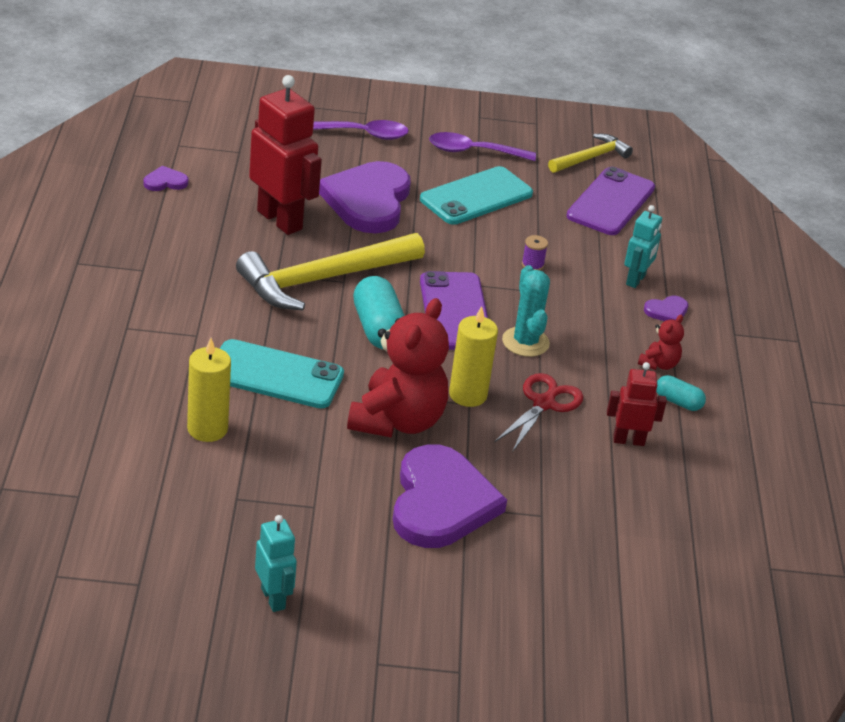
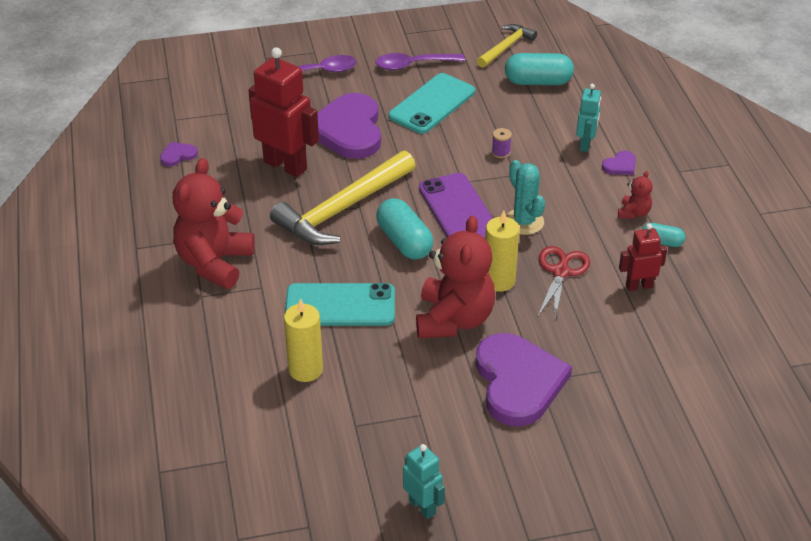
camera: 10 degrees left, 5 degrees up
(156, 298) = (214, 263): none -> red teddy bear
(611, 202) = (538, 82): purple phone -> turquoise capsule

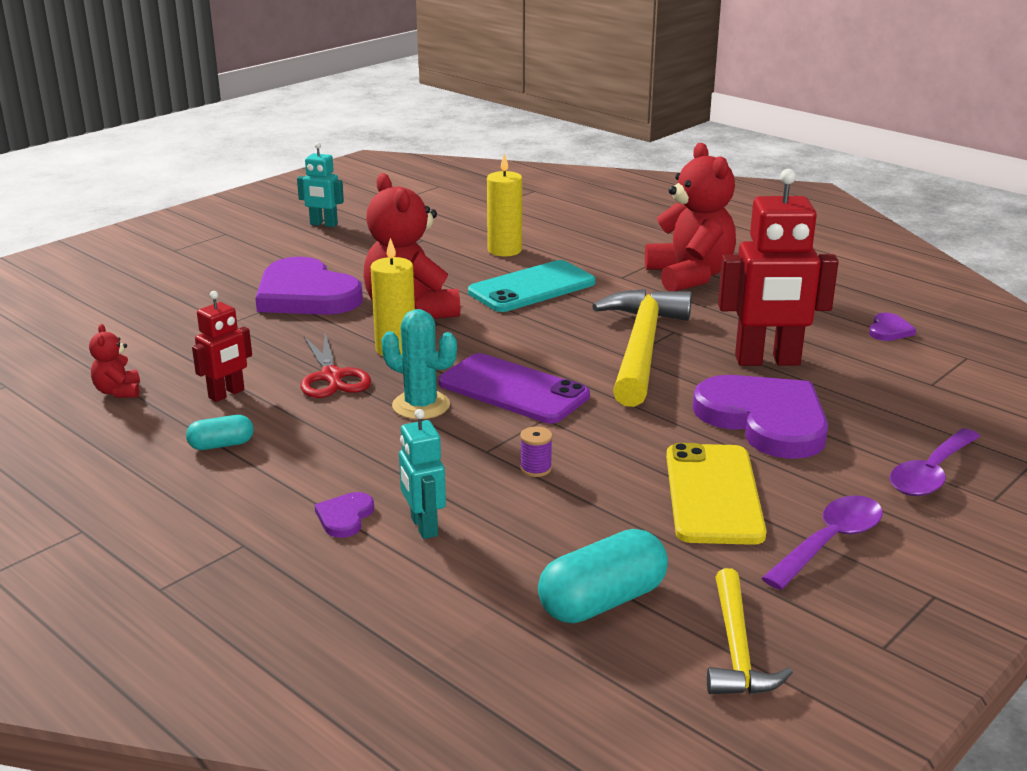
camera: 145 degrees right, 15 degrees down
(404, 241) = (536, 345): turquoise capsule -> none
(432, 104) = (713, 494): turquoise phone -> yellow phone
(633, 213) = (282, 463): red teddy bear -> red teddy bear (118, 391)

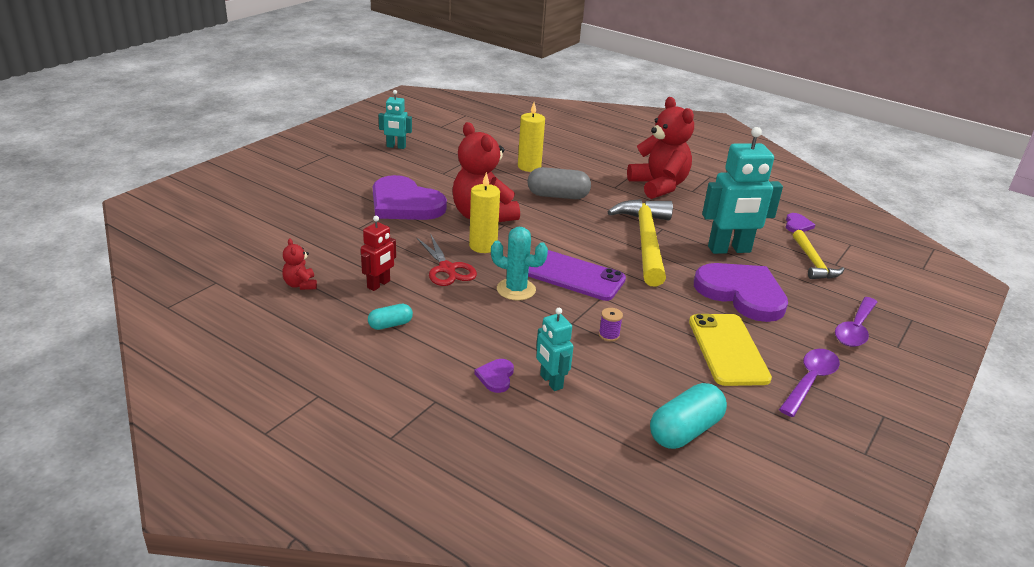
camera: 10 degrees left, 5 degrees up
(532, 287) = (558, 196): turquoise phone -> grey capsule
(736, 649) = (778, 460): yellow hammer -> yellow hammer (813, 262)
(767, 361) = (729, 250): red robot -> turquoise robot

